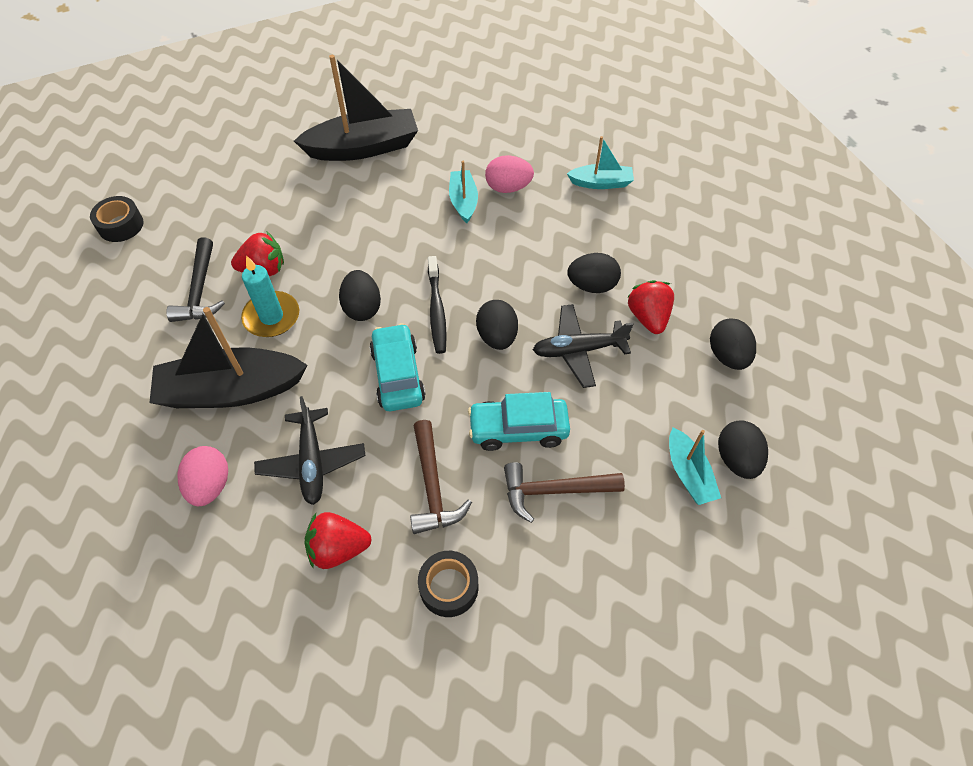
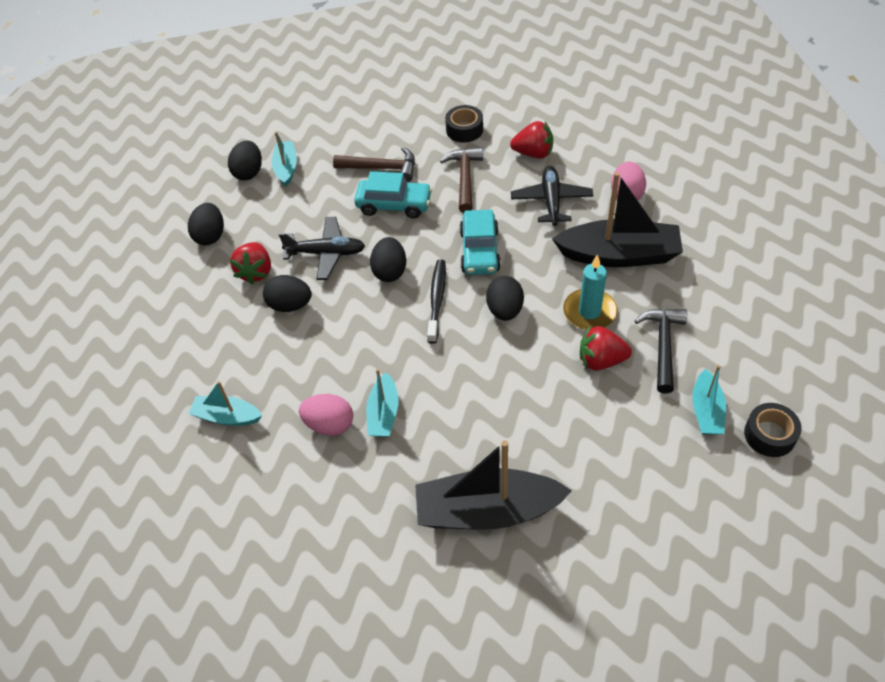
camera: 165 degrees left, 5 degrees down
(171, 238) = (706, 411): none -> turquoise boat

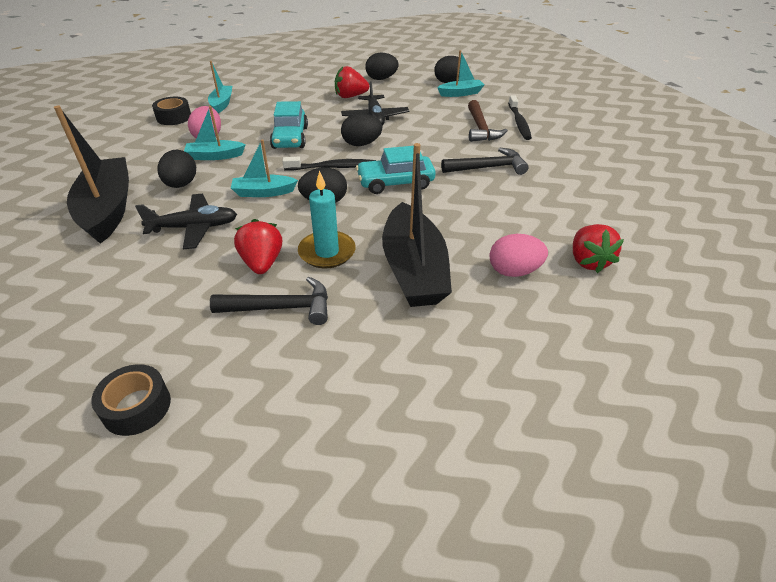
camera: 75 degrees right, 10 degrees down
(290, 305) = (320, 111): black egg -> black egg (181, 184)
(377, 136) = (519, 123): none -> black toothbrush
(394, 205) = (438, 138): turquoise car -> turquoise car (290, 138)
(464, 130) = (556, 162): black tape -> black tape (174, 117)
(465, 179) = (487, 167): brown hammer -> black hammer
(533, 153) = (546, 203): red strawberry -> red strawberry (588, 261)
(551, 201) = (479, 218): black plane -> black plane (194, 228)
(706, 411) = (184, 346): turquoise boat -> turquoise boat (264, 192)

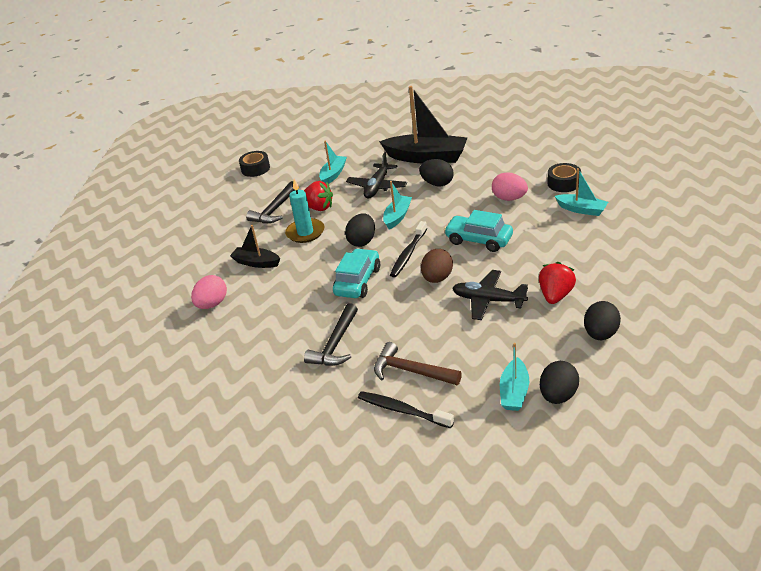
camera: 125 degrees right, 5 degrees down
(215, 156) = (471, 200): turquoise boat -> turquoise boat (333, 174)
(361, 144) = (437, 278): black egg -> brown egg
(414, 269) = (256, 263): black boat -> black boat, size x0.53
(588, 261) = (184, 344): red strawberry -> none

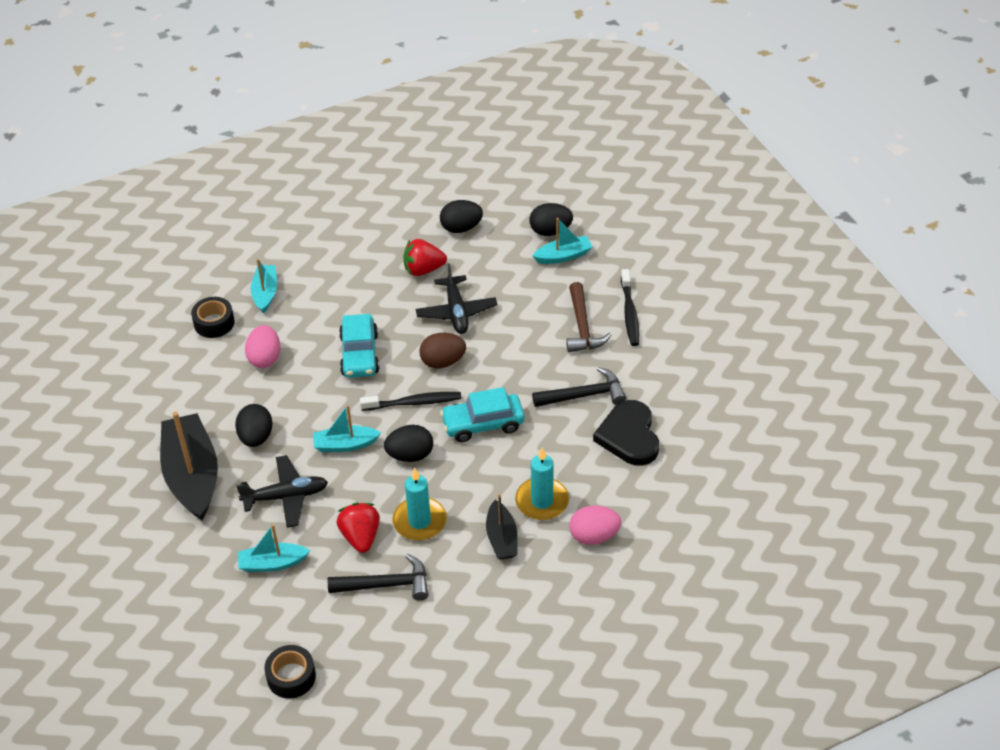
camera: 125 degrees left, 10 degrees up
(264, 289) = (542, 501): none -> turquoise candle
(273, 355) = (629, 436): none -> black heart

